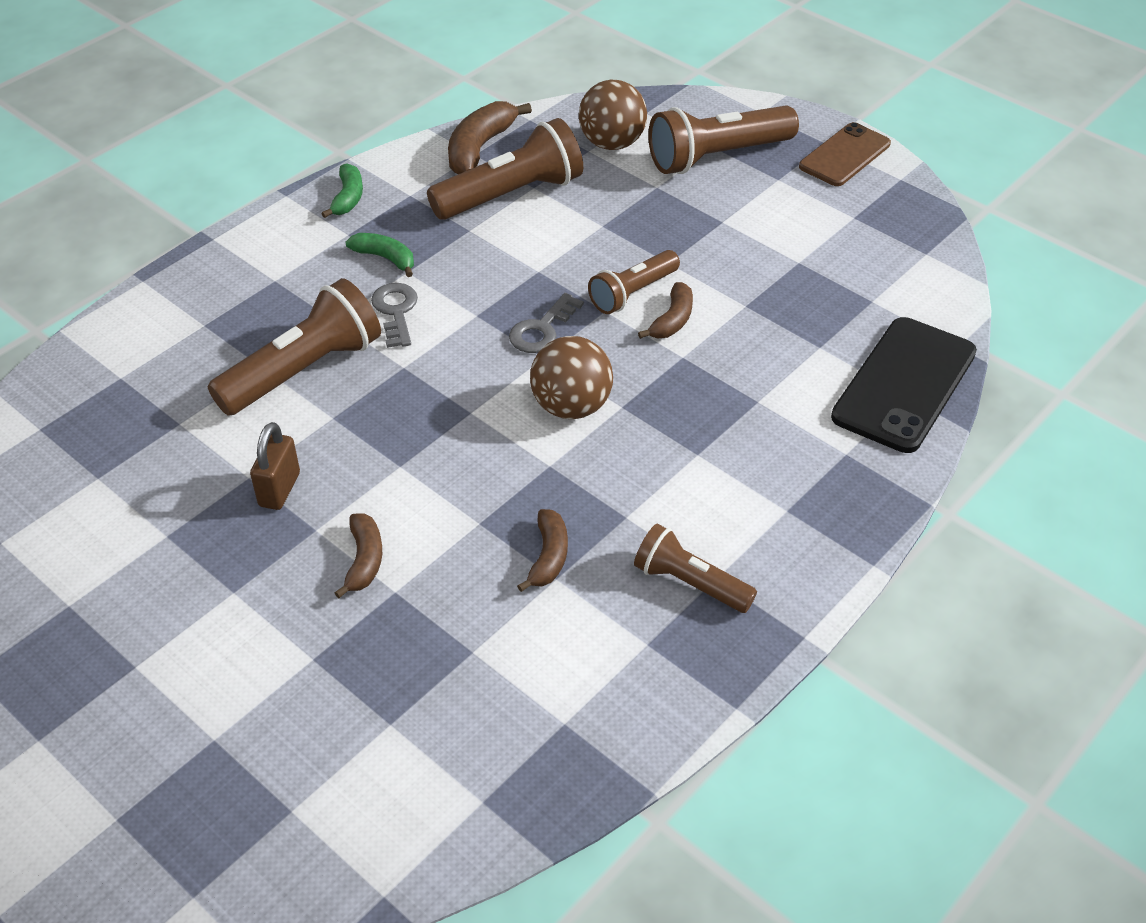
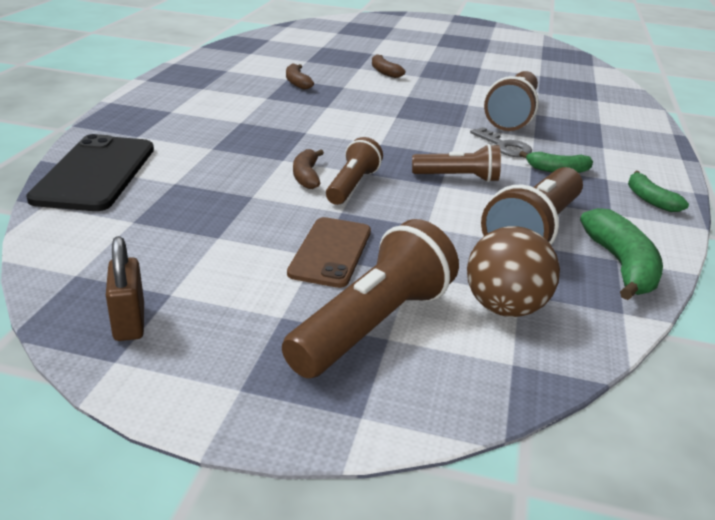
camera: 150 degrees right, 15 degrees down
(279, 489) = (454, 82): brown padlock -> brown padlock (129, 322)
(479, 148) = (621, 265): brown banana -> green banana
(542, 330) = (397, 155): grey key -> none
(571, 406) = (338, 127): brown ball -> none
(689, 583) = (216, 85): brown flashlight -> brown flashlight (458, 178)
(845, 155) = (205, 375): brown phone -> brown phone (330, 252)

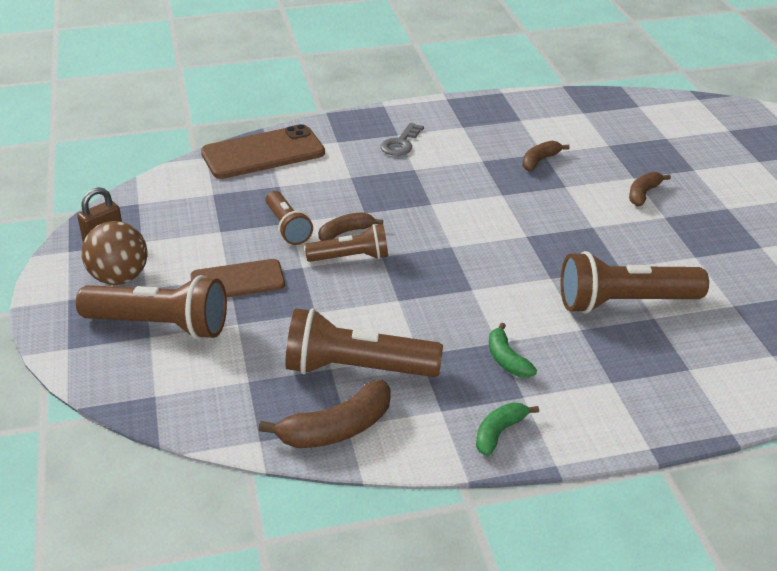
camera: 65 degrees right, 5 degrees up
(96, 173) = (263, 153): black phone -> brown phone
(458, 178) = (423, 305): brown flashlight -> brown flashlight (287, 227)
(504, 146) = (529, 315): grey key -> grey key (400, 143)
(504, 307) = (222, 377): brown ball -> brown ball (119, 278)
(621, 265) = (337, 429): green banana -> brown banana

